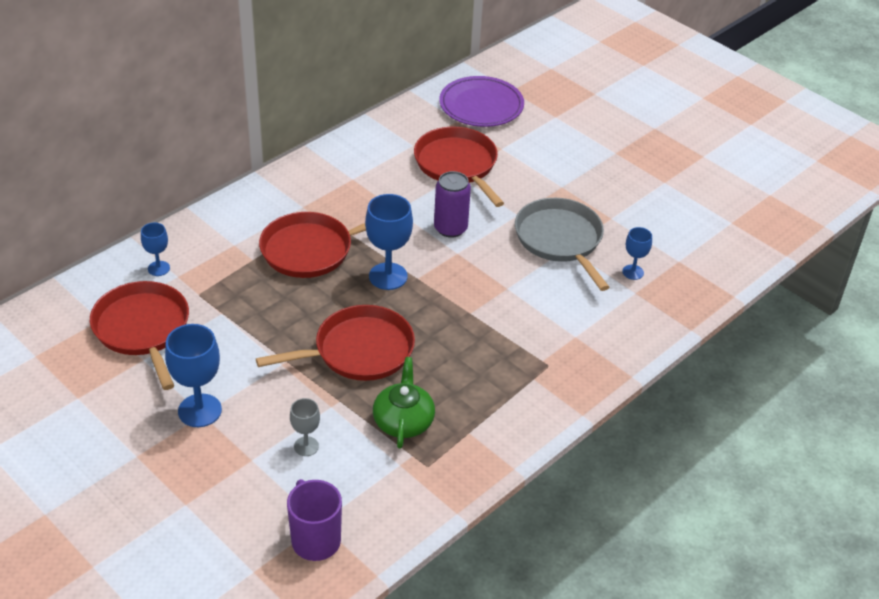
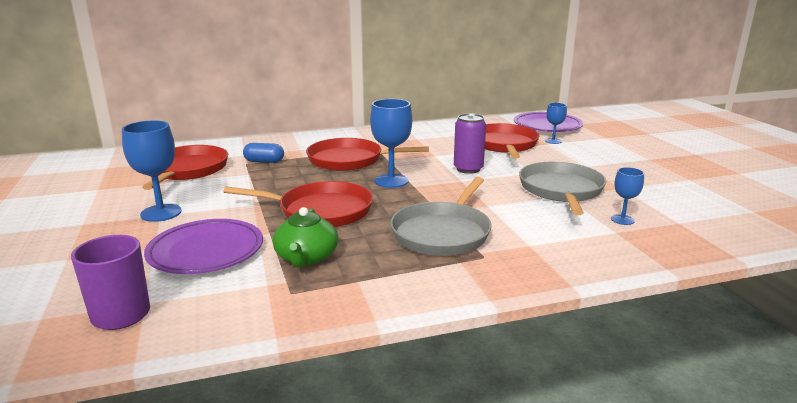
camera: 30 degrees right, 20 degrees down
(158, 268) = (238, 149): blue goblet -> blue goblet (553, 141)
(216, 283) = (264, 161): none -> blue capsule
(306, 446) = (206, 251): grey goblet -> purple plate
(403, 421) = (306, 257): green teapot -> green teapot turned 150 degrees clockwise
(495, 345) = (443, 233): none -> grey pan

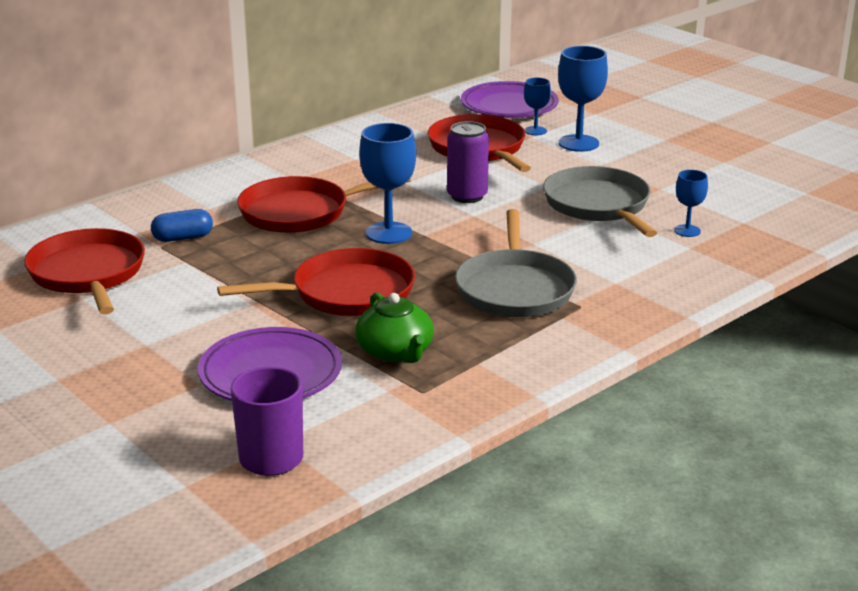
camera: 25 degrees left, 5 degrees up
(161, 213) = (143, 341): blue goblet -> blue goblet (578, 143)

